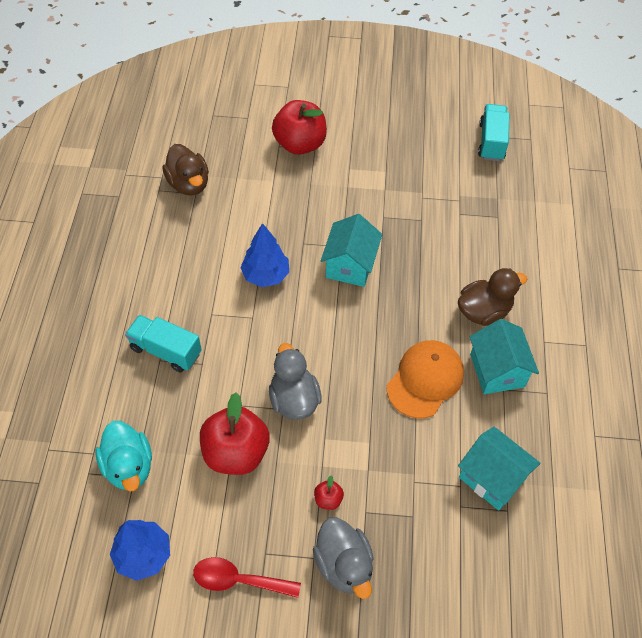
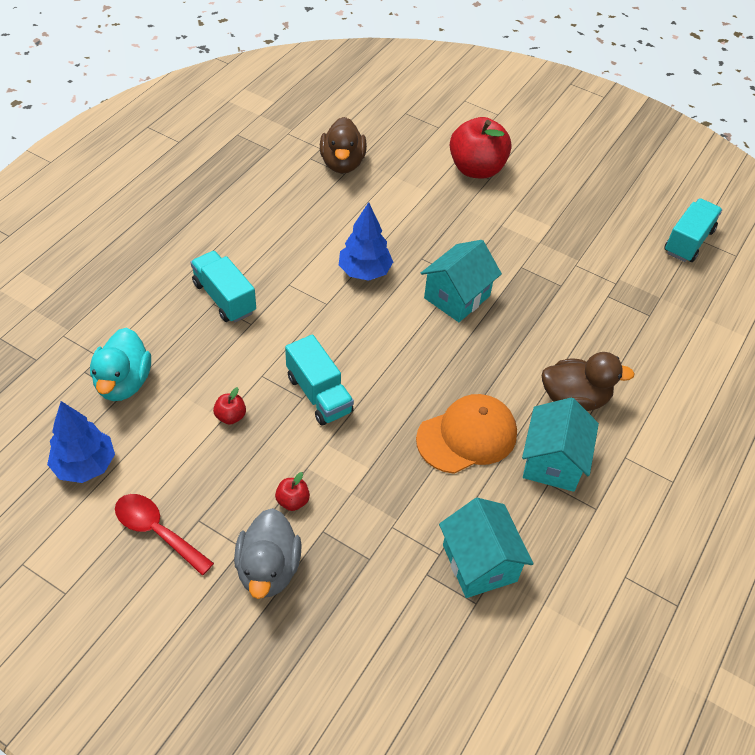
camera: 25 degrees right, 5 degrees down
(236, 453) = (230, 416): red apple -> red apple, size x0.42
(294, 399) = (319, 394): grey duck -> turquoise truck

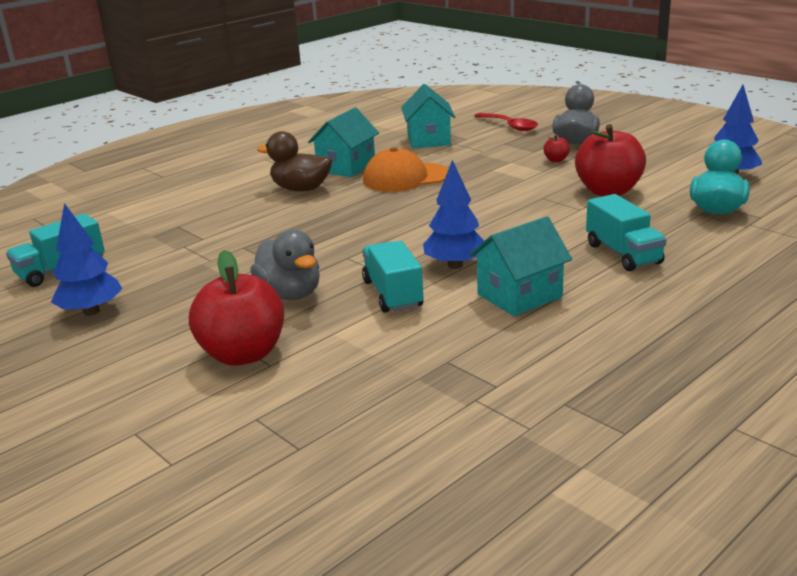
camera: 160 degrees left, 25 degrees down
(157, 531) = (659, 153): red spoon -> red spoon (509, 126)
(230, 416) = (608, 191): red apple -> red apple, size x2.39
(319, 394) = (526, 198): turquoise truck -> turquoise truck (393, 294)
(342, 163) = (445, 374): brown duck -> none
(457, 297) = (361, 244): turquoise house -> turquoise house (519, 296)
(480, 227) = (290, 294): none -> grey duck
(614, 198) = (91, 311): none -> blue tree

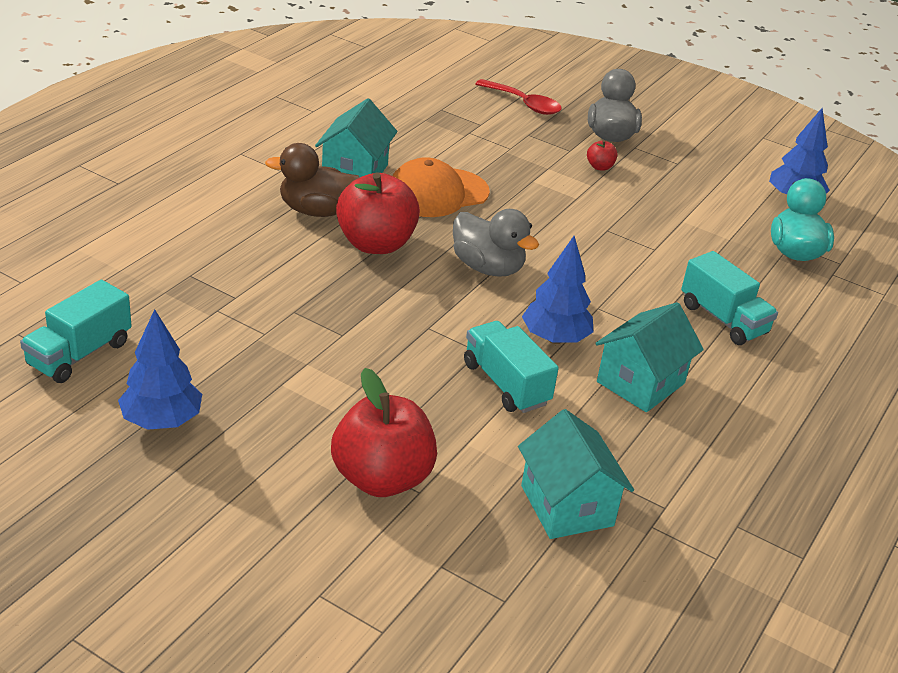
camera: 20 degrees left, 10 degrees up
(290, 294) = (390, 386): grey duck -> grey duck (488, 268)
(428, 140) = (436, 125): turquoise house -> turquoise house (567, 505)
(608, 191) = (675, 221): red apple -> red apple (376, 244)

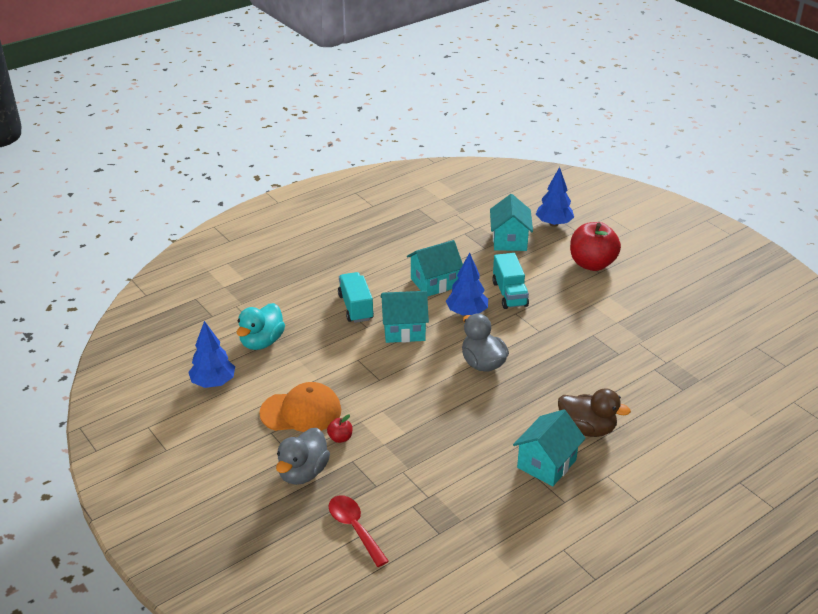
camera: 155 degrees left, 0 degrees up
(79, 354) = (747, 347): turquoise truck -> none
(162, 421) = (698, 305): blue tree -> blue tree (554, 224)
(376, 244) = (552, 393): red apple -> none
(437, 193) = (488, 431): orange cap -> orange cap (301, 411)
(626, 296) = (404, 330): none -> turquoise house

